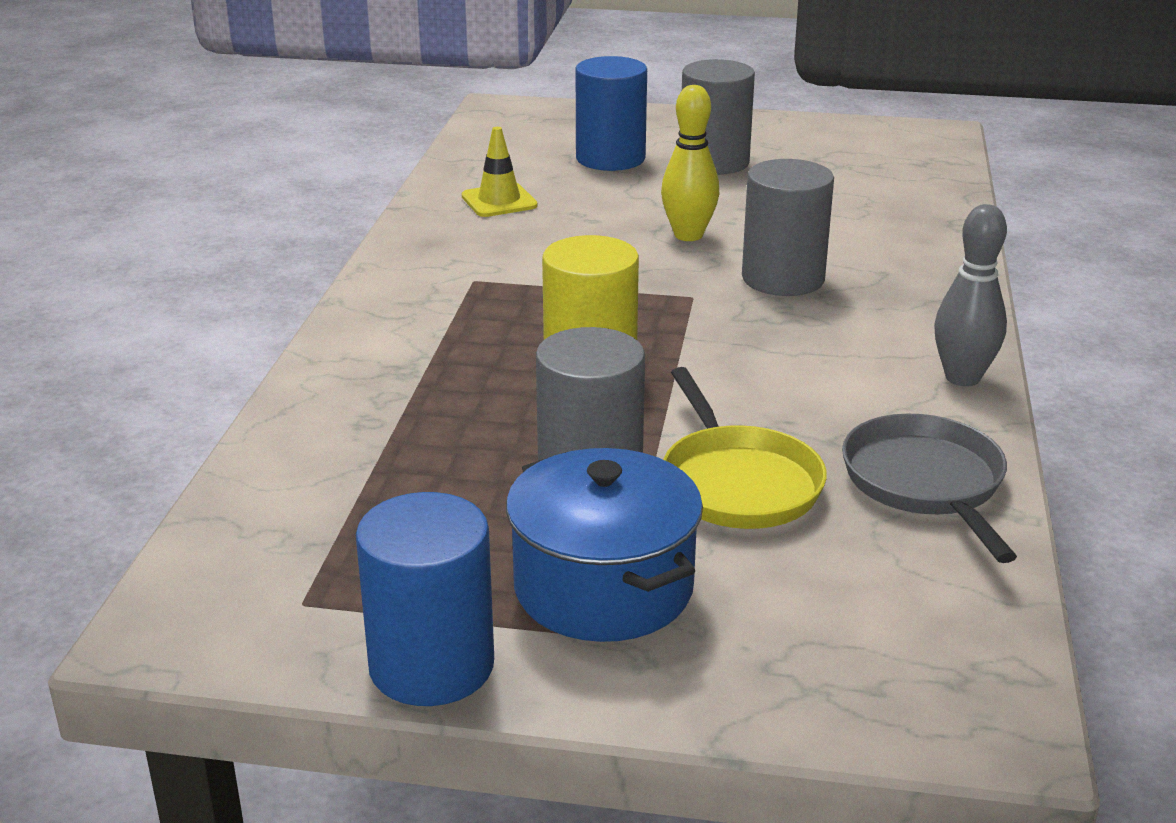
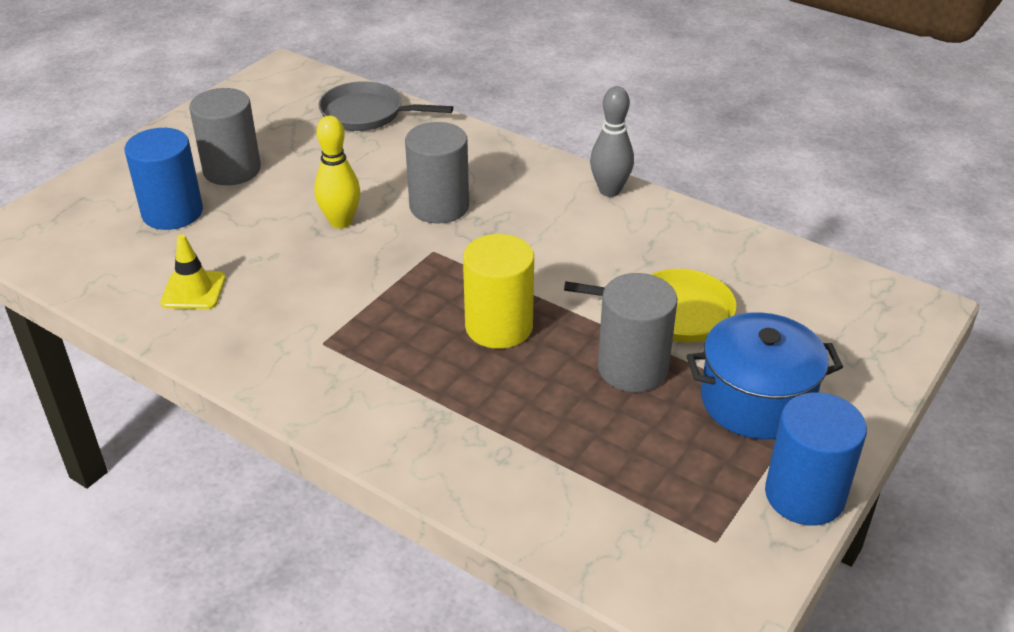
camera: 65 degrees left, 10 degrees up
(925, 483) = (710, 247): grey pan -> grey pan (367, 114)

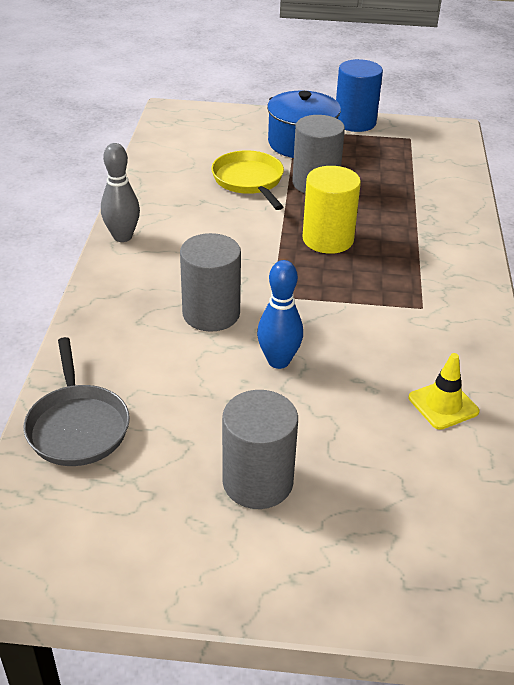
camera: 120 degrees left, 0 degrees up
(172, 212) = (362, 486): blue cylinder -> none
(340, 222) = (278, 361): yellow bowling pin -> blue bowling pin

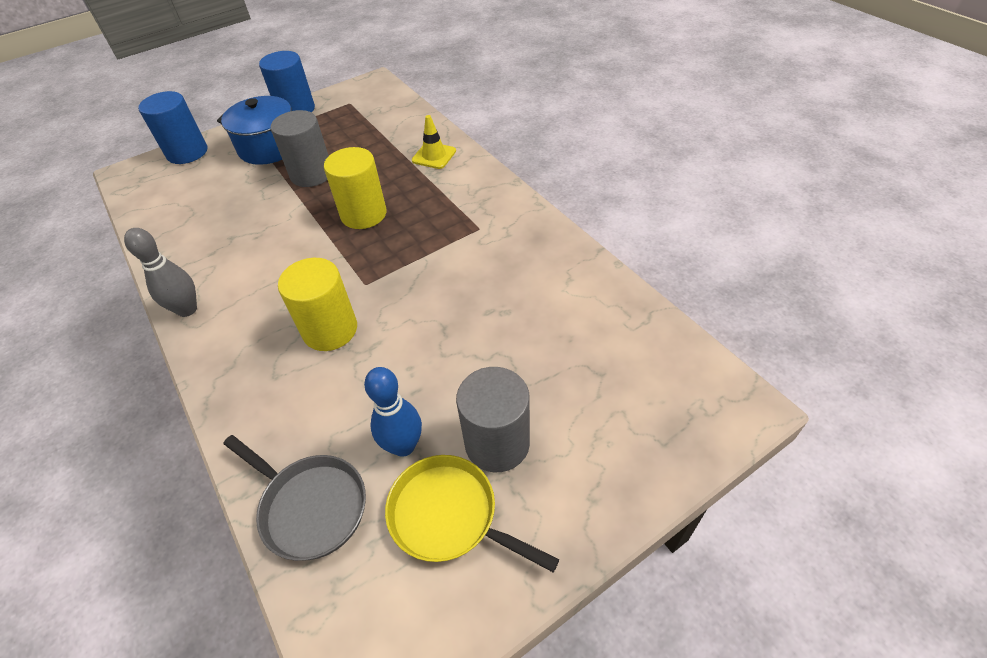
camera: 35 degrees left, 10 degrees up
(211, 313) = (330, 330): grey cylinder -> yellow cylinder
(231, 116) = (187, 152): none -> blue cylinder
(249, 181) = (255, 200): yellow pan -> yellow pan (449, 515)
(278, 361) = (419, 334): blue bowling pin -> blue bowling pin (403, 446)
(443, 405) = (560, 292): yellow traffic cone -> yellow traffic cone (434, 156)

